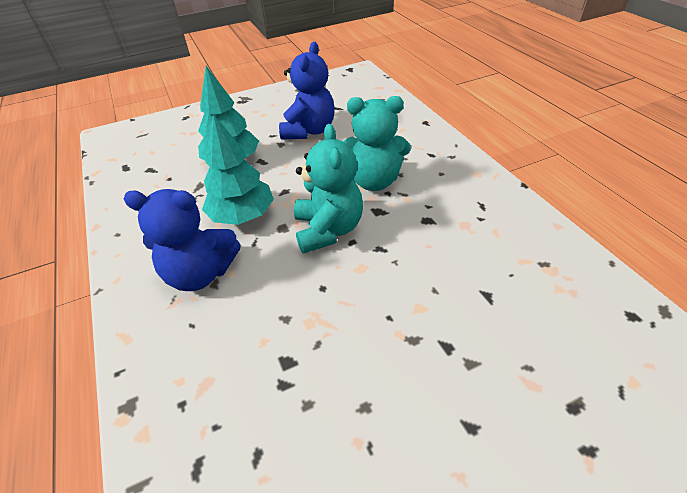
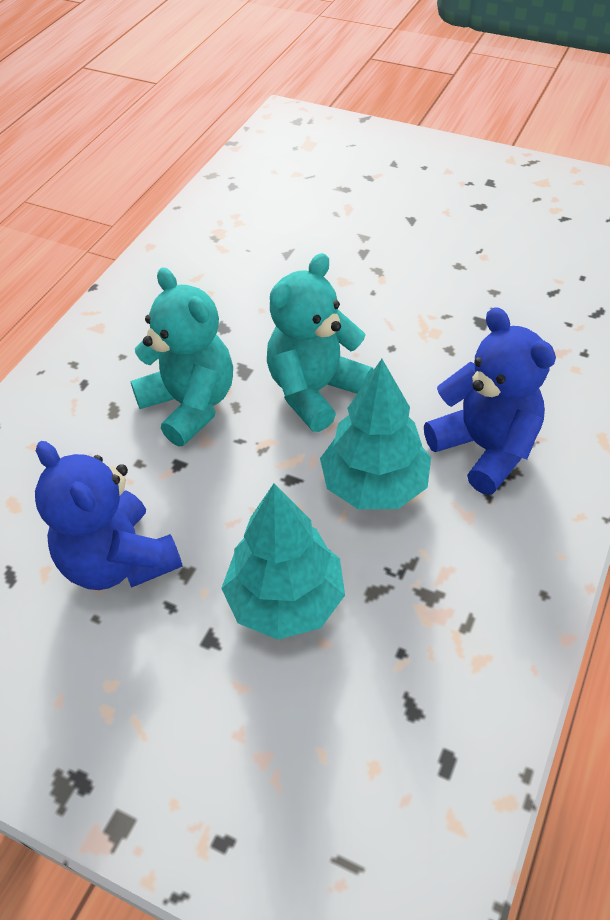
camera: 130 degrees left, 5 degrees up
(309, 131) = (118, 561): blue teddy bear -> blue teddy bear turned 105 degrees counterclockwise

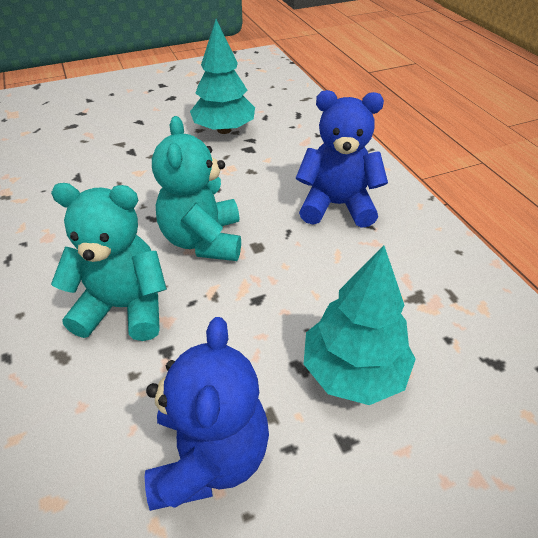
camera: 50 degrees left, 5 degrees down
(118, 561) = (209, 456): blue teddy bear -> blue teddy bear turned 90 degrees counterclockwise
(374, 485) = (309, 264): turquoise tree -> turquoise tree (224, 130)

